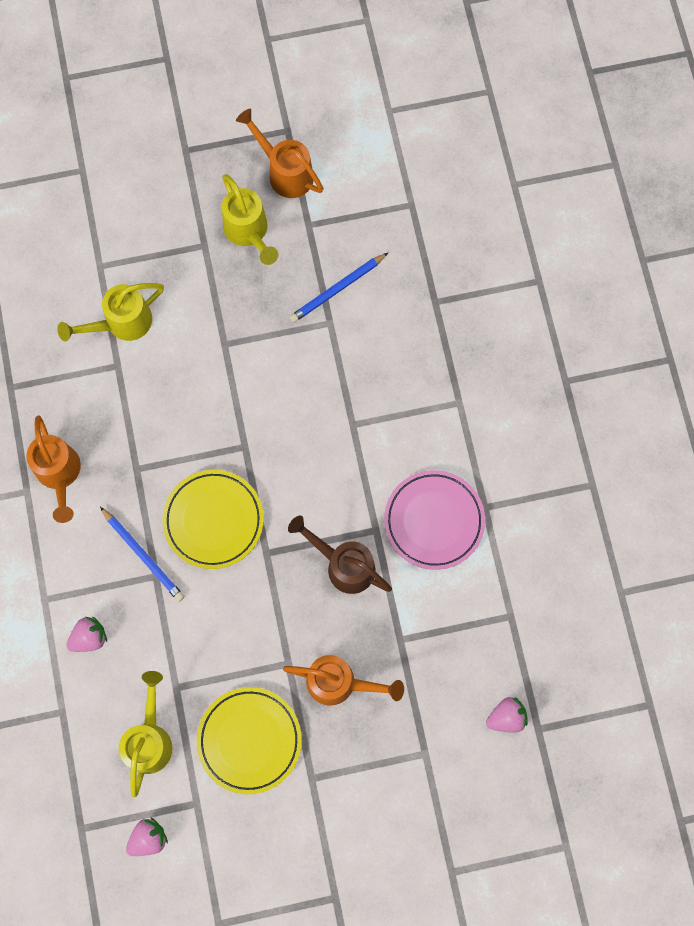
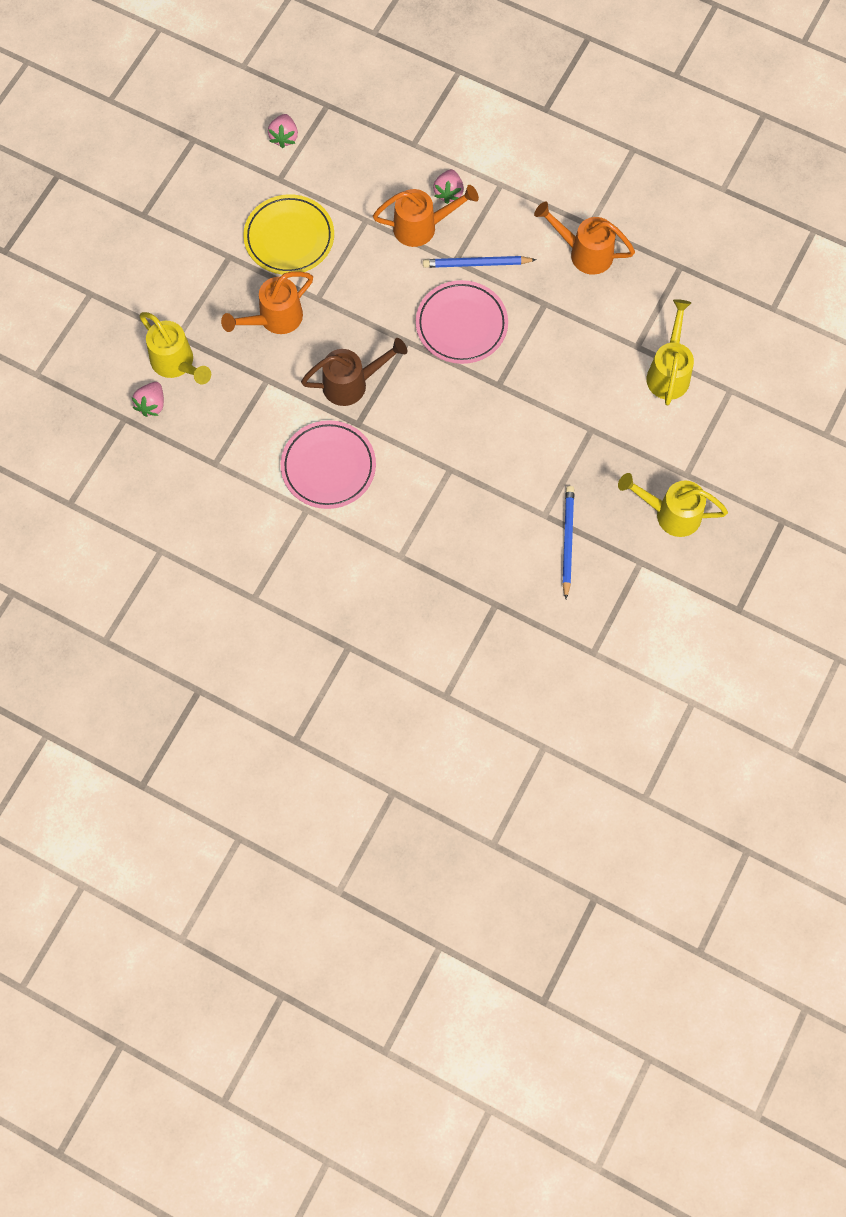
camera: 130 degrees right, 5 degrees down
(150, 738) = (347, 181): yellow watering can -> yellow watering can (177, 364)
(213, 520) = (461, 325): yellow plate -> pink plate
(285, 172) = (702, 579): orange watering can -> orange watering can (422, 227)

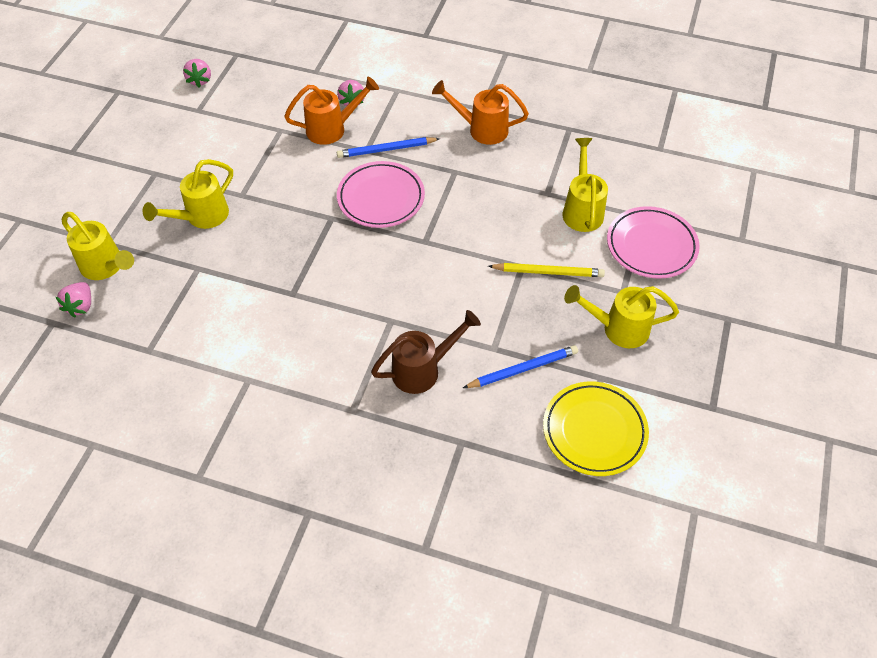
camera: 10 degrees left, 15 degrees down
(274, 319) = (201, 217): orange watering can -> yellow watering can
(289, 238) = (210, 152): yellow plate -> yellow plate (594, 431)
(328, 467) = (267, 336): pink plate -> pink plate (651, 246)
(353, 383) = (283, 260): brown watering can -> brown watering can (423, 369)
(567, 541) = (522, 369): blue pencil -> blue pencil turned 75 degrees clockwise
(616, 440) = (548, 272): none -> yellow pencil

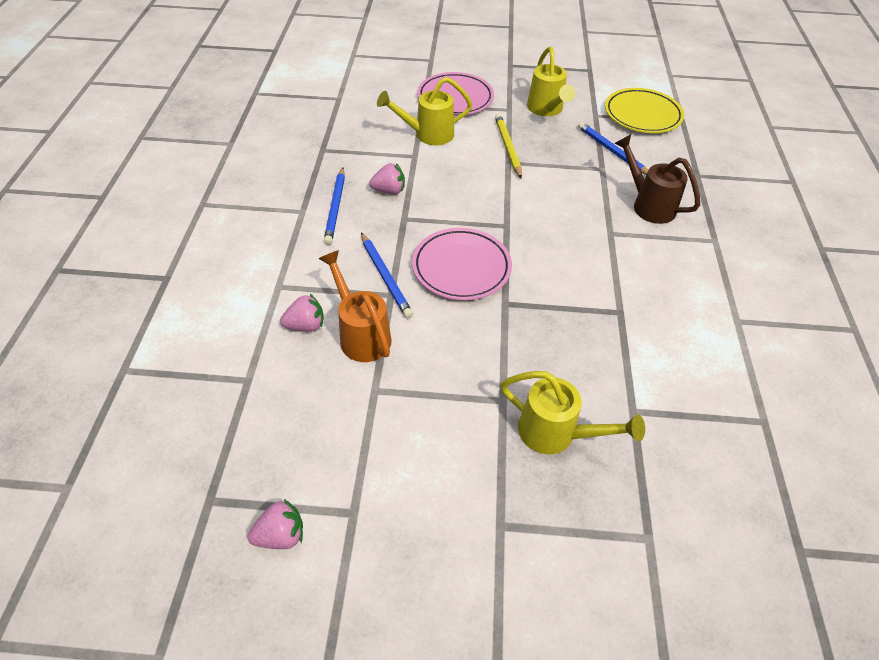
camera: 105 degrees left, 5 degrees down
(81, 306) = (758, 525): pink strawberry -> pink strawberry (389, 191)
(106, 267) = (686, 520): yellow watering can -> none
(481, 129) = (335, 207): orange watering can -> blue pencil

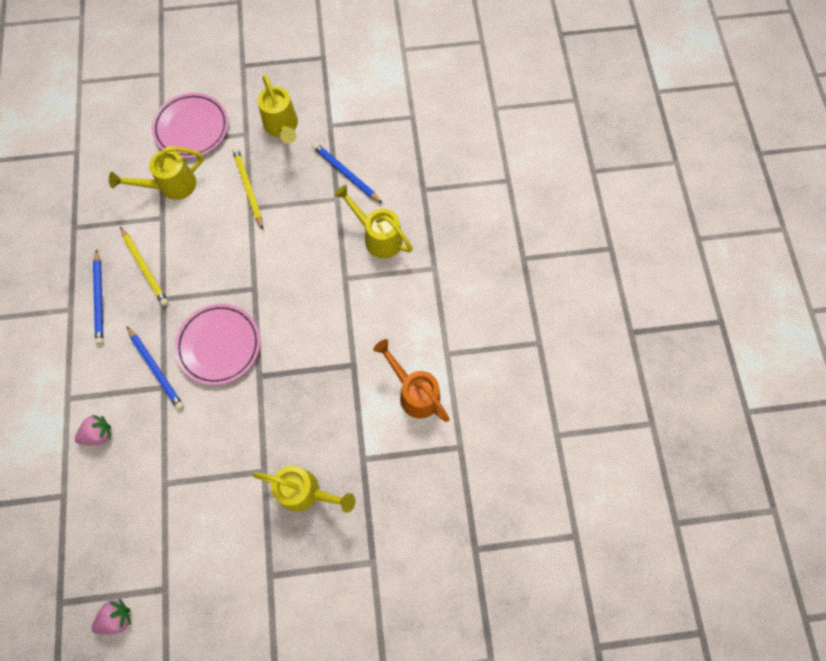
camera: 10 degrees left, 20 degrees up
(361, 334) = (145, 433): orange watering can -> orange watering can (414, 392)
(389, 191) = (144, 268): pink strawberry -> yellow pencil
(642, 115) = (374, 116): yellow plate -> none
(648, 204) = (378, 236): brown watering can -> yellow watering can

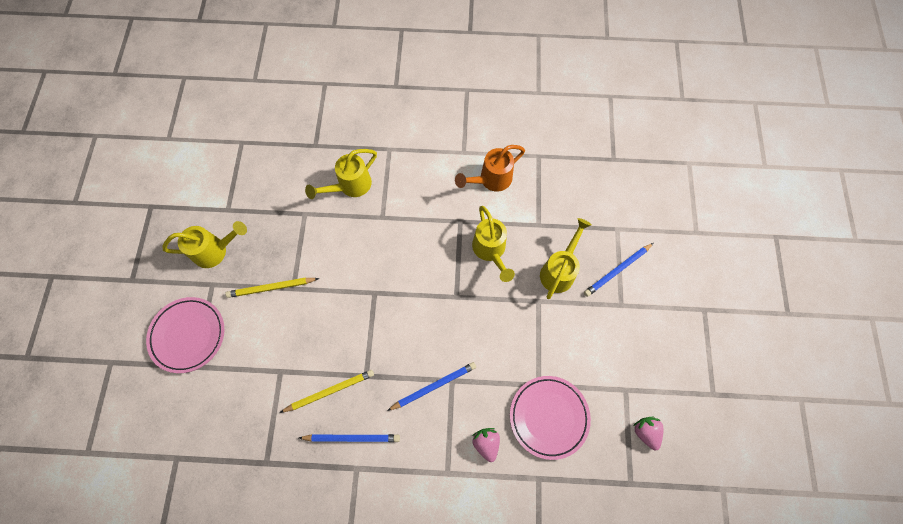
camera: 80 degrees left, 0 degrees up
(170, 186) = (248, 360): yellow watering can -> yellow watering can (490, 251)
(219, 345) = (422, 328): pink plate -> pink plate (548, 417)
(346, 174) = (282, 202): blue pencil -> blue pencil (617, 270)

